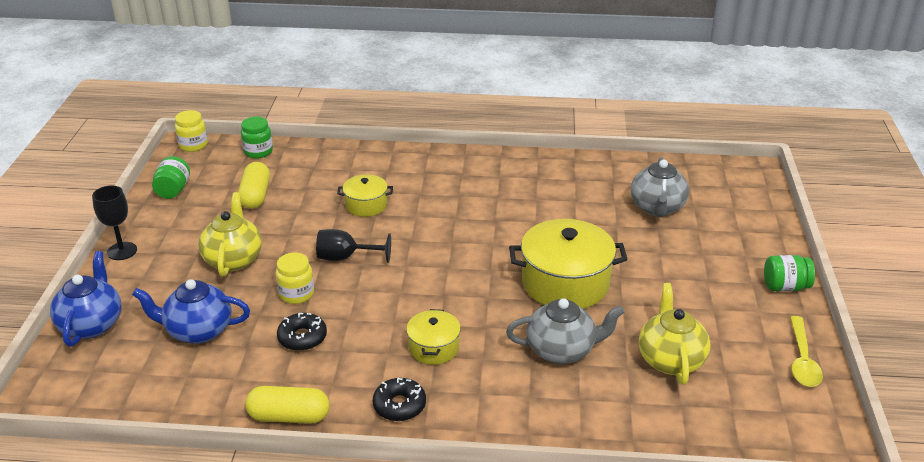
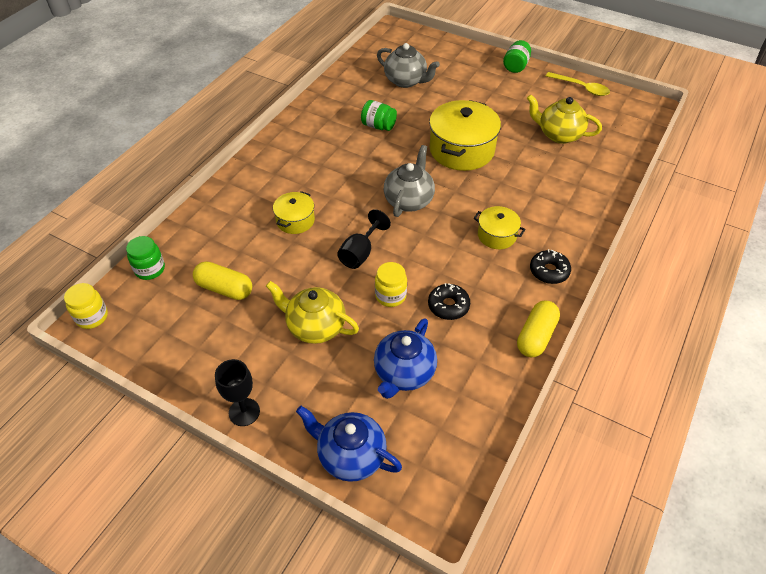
camera: 65 degrees left, 15 degrees up
(173, 190) = (165, 350): green jar -> green jar (378, 126)
(562, 350) = (529, 176): grey teapot -> grey teapot (409, 200)

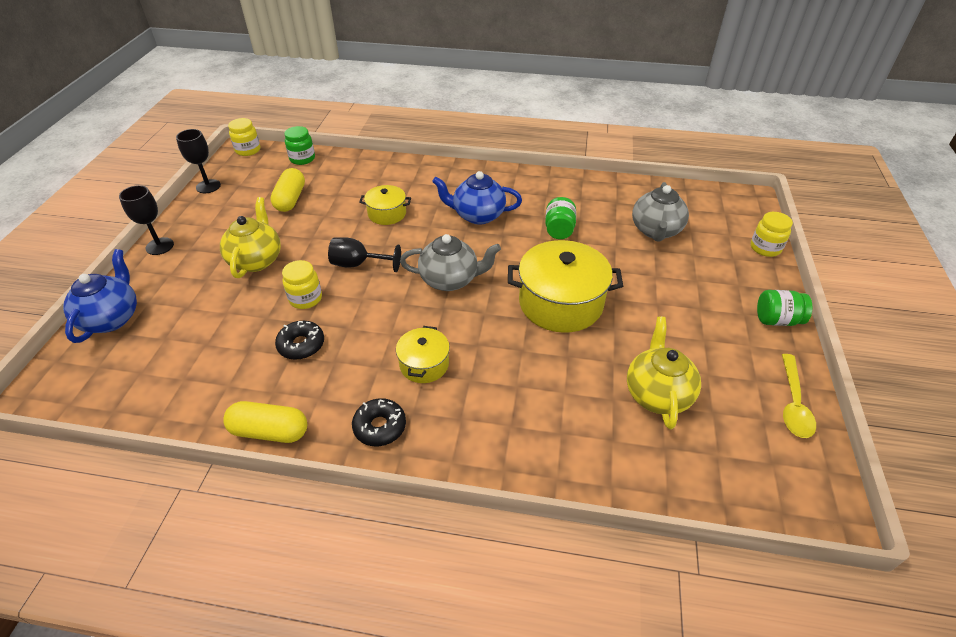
camera: 70 degrees right, 5 degrees down
(148, 361) = (208, 186): none -> black goblet
(404, 373) = (206, 331): blue teapot -> blue teapot (477, 215)
(449, 44) = (765, 248): none -> yellow jar

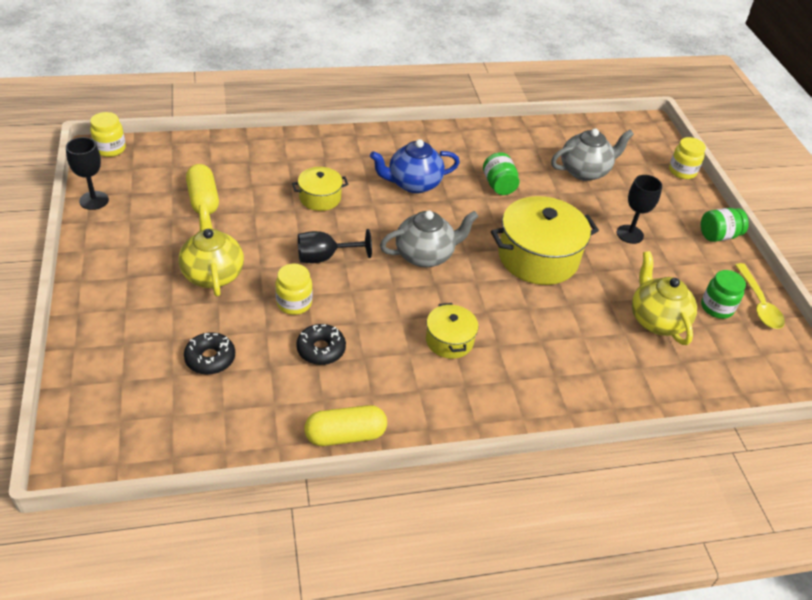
camera: 25 degrees left, 0 degrees up
(112, 318) = (95, 368): blue teapot -> none
(159, 246) = (88, 280): black goblet -> black goblet (629, 234)
(302, 159) = (184, 150): green jar -> green jar (716, 308)
(380, 427) = (444, 405): black donut -> black donut (210, 358)
(656, 231) = (585, 171): grey teapot -> grey teapot turned 105 degrees counterclockwise

